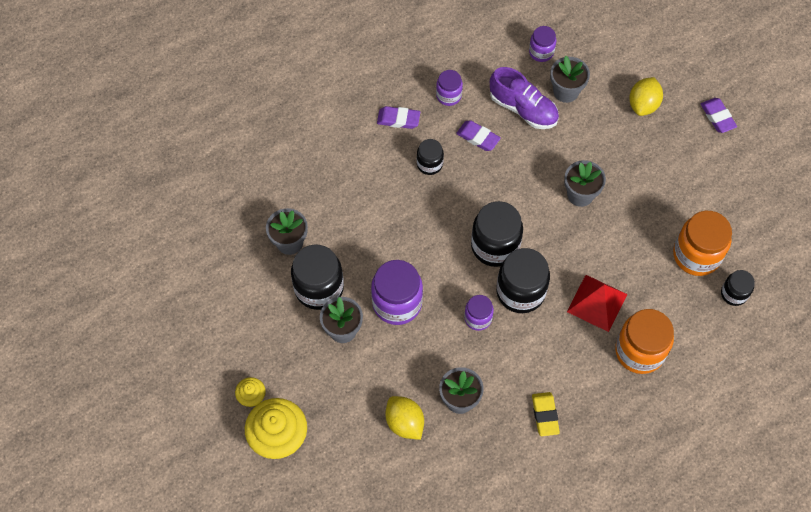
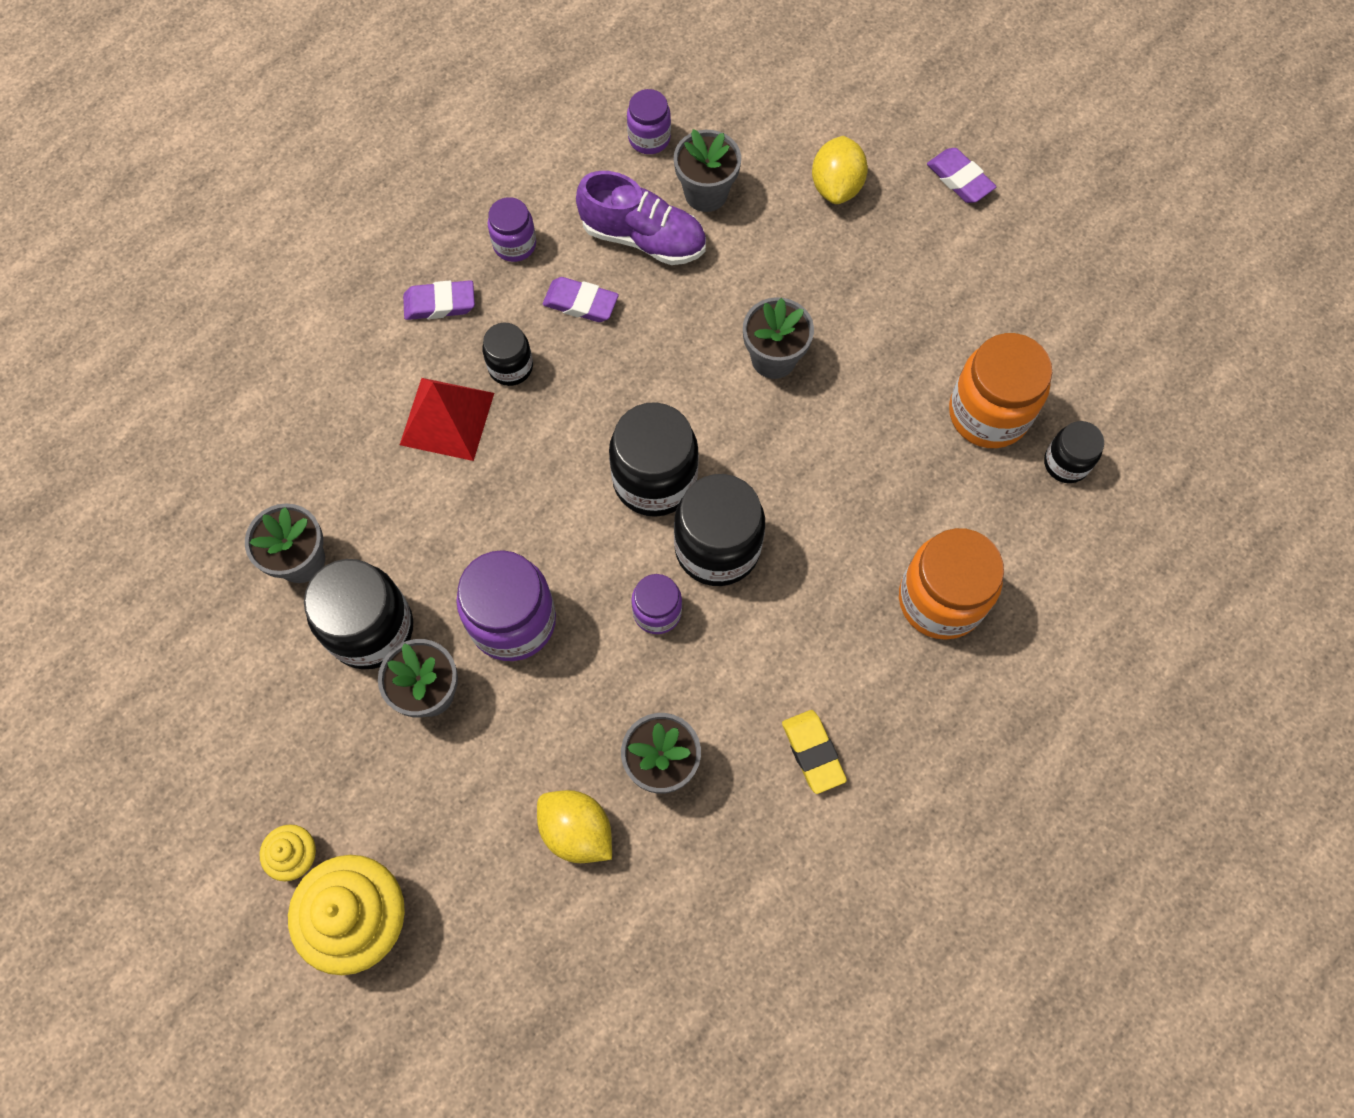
camera: 15 degrees left, 5 degrees up
(597, 302) = (849, 534): red pyramid -> red pyramid (447, 418)

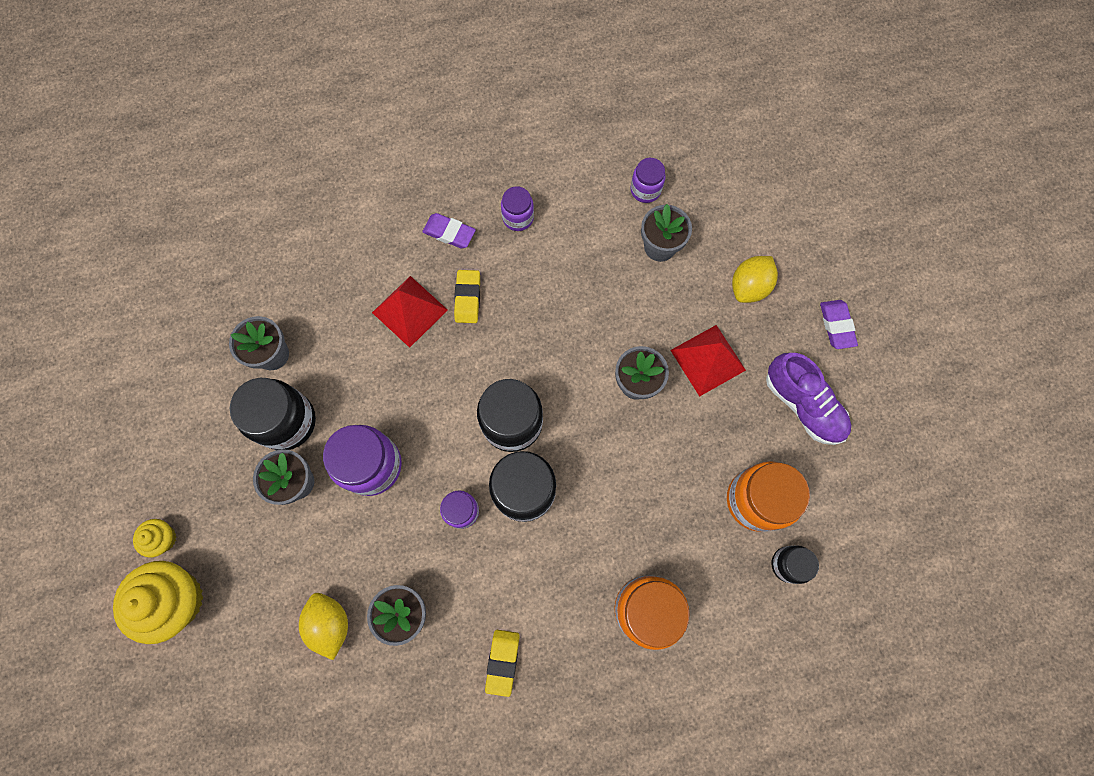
camera: 30 degrees right, 5 degrees up
(510, 367) = (468, 298): black jar -> yellow eraser
(580, 303) = (536, 279): purple eraser -> none
(643, 238) = (601, 256): purple shoe -> purple shoe (803, 404)
(839, 290) = (708, 360): none -> red pyramid

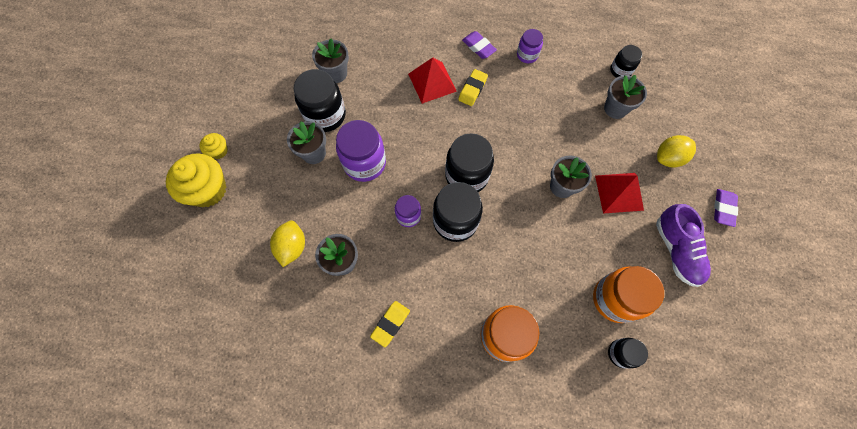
camera: 25 degrees right, 5 degrees down
(645, 190) = (620, 70): purple jar -> black jar

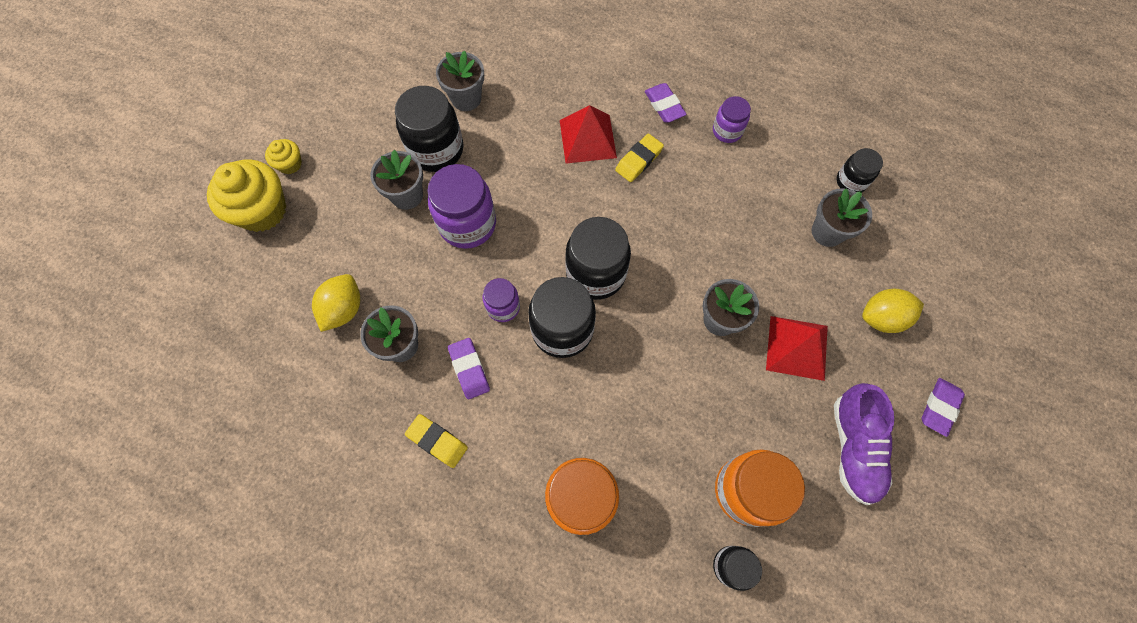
camera: 15 degrees right, 0 degrees up
(390, 324) = (437, 441): yellow eraser -> yellow eraser turned 75 degrees clockwise
(398, 266) = (469, 369): none -> purple eraser

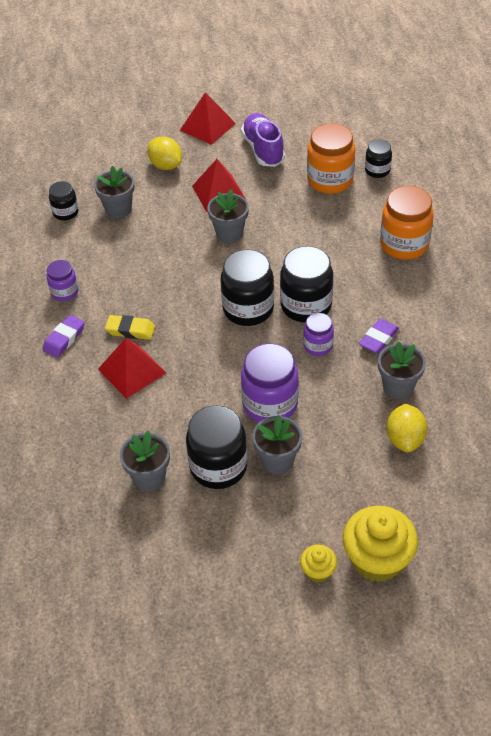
camera: 120 degrees left, 20 degrees down
(343, 309) = (405, 439): yellow lemon -> yellow lemon turned 75 degrees counterclockwise
(437, 441) = (439, 328): yellow eraser -> none
(854, 447) = (263, 150): purple shoe -> purple shoe turned 75 degrees counterclockwise
(939, 407) = (207, 126): purple eraser -> red pyramid

